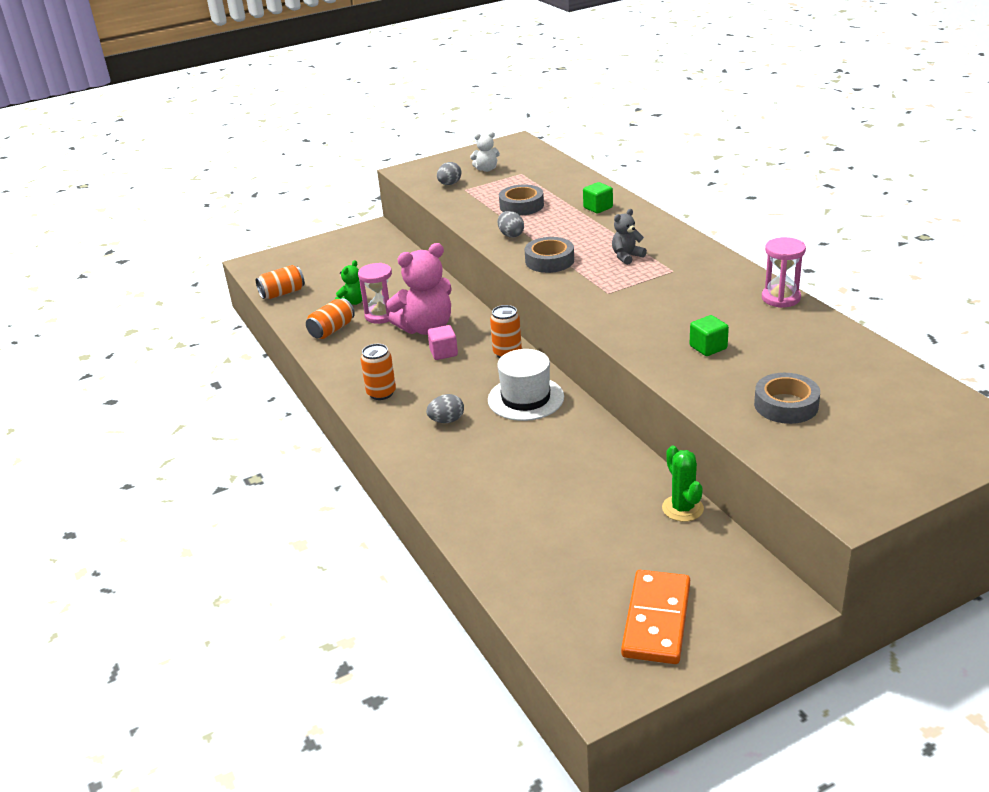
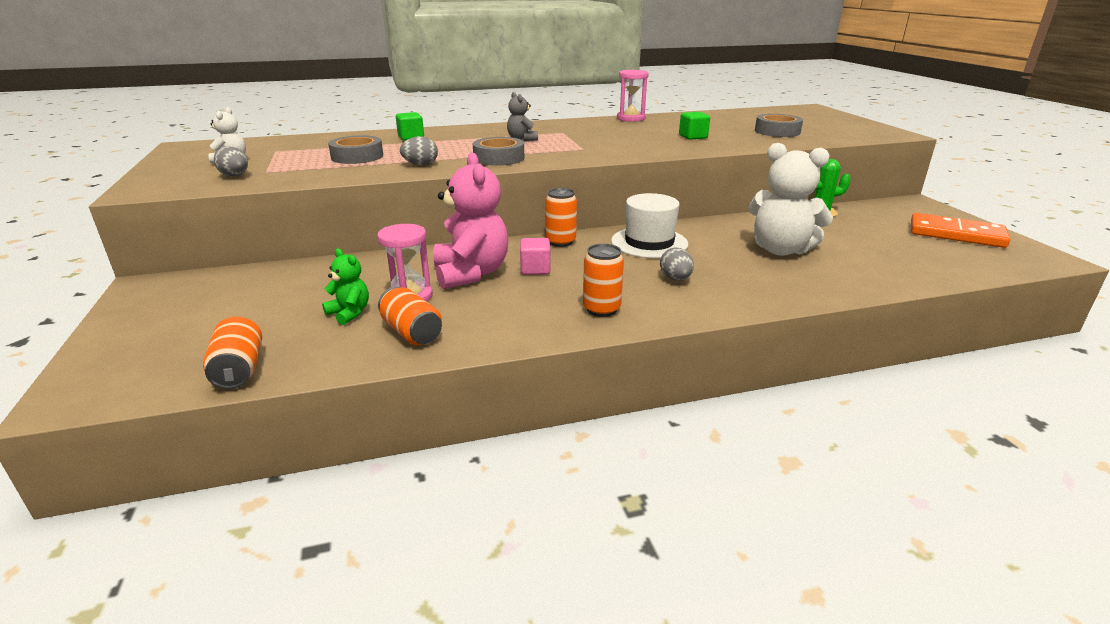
camera: 80 degrees left, 5 degrees down
(540, 477) = (780, 250): none -> white teddy bear

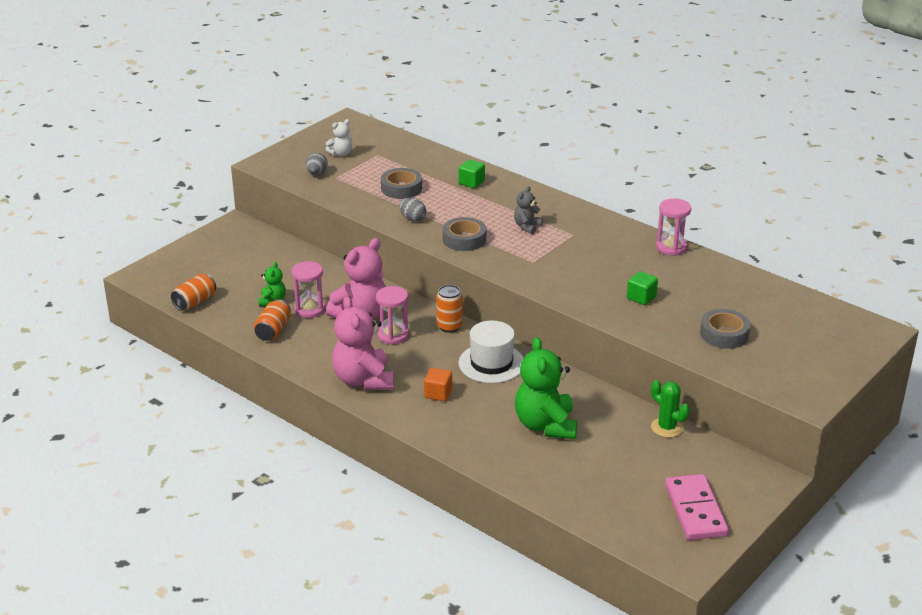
camera: 55 degrees right, 5 degrees up
(535, 269) = (393, 335): pink cube -> pink hourglass
(601, 309) = (363, 380): orange can -> pink teddy bear
(675, 279) = (438, 394): grey egg -> orange cube
(780, 250) = (545, 425): white teddy bear -> green teddy bear
(956, 234) = (695, 510): orange domino -> pink domino

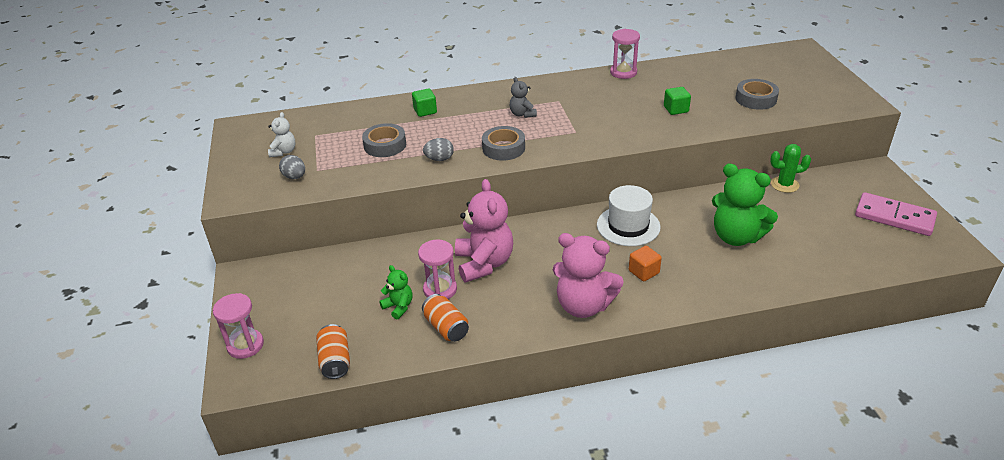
camera: 50 degrees left, 5 degrees up
(393, 335) = (534, 259): pink hourglass -> pink hourglass (245, 345)
(449, 326) = (555, 224): orange can -> none

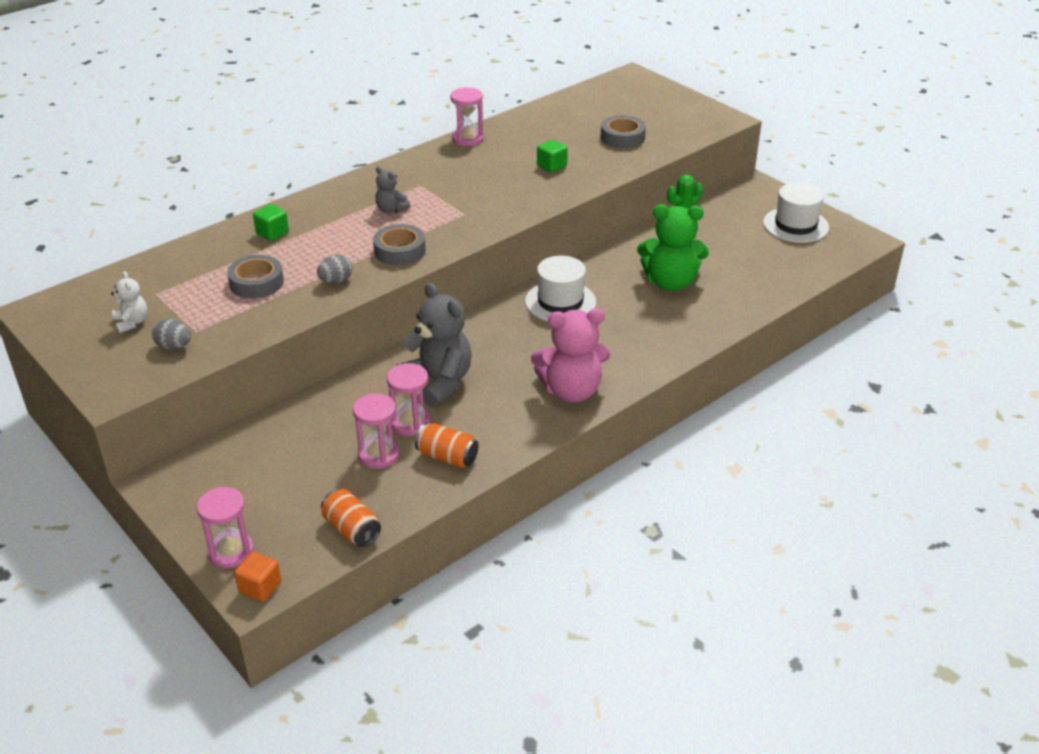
camera: 30 degrees left, 0 degrees up
(398, 307) = (379, 454): green teddy bear -> pink hourglass
(484, 263) = (438, 383): pink teddy bear -> grey teddy bear
(643, 272) = (607, 341): orange cube -> orange cube (260, 587)
(894, 217) = (795, 225): pink domino -> white hat

